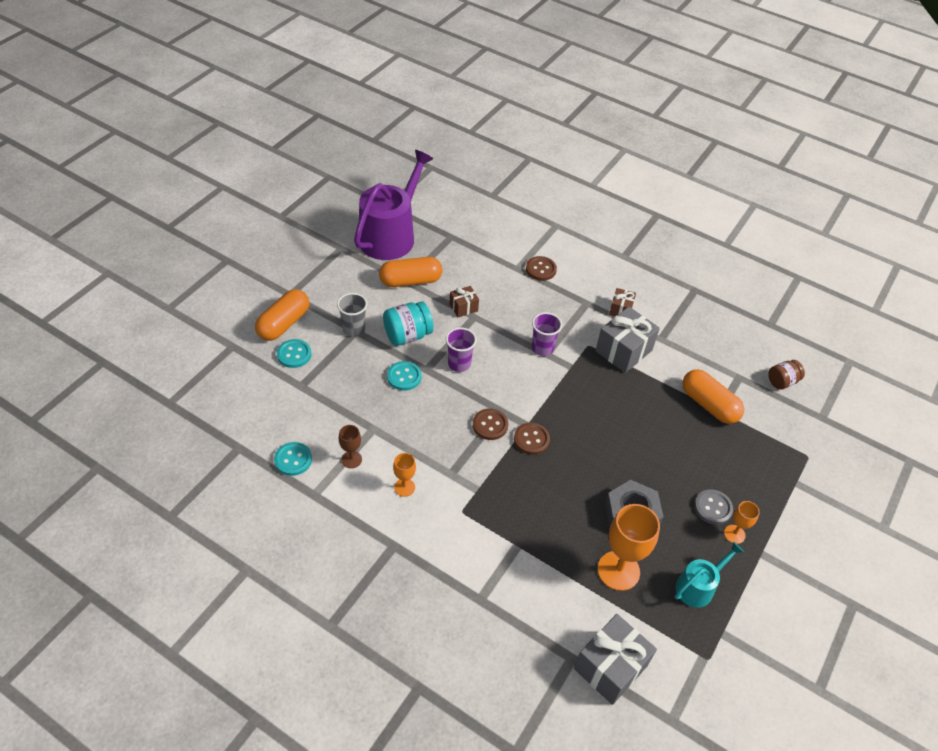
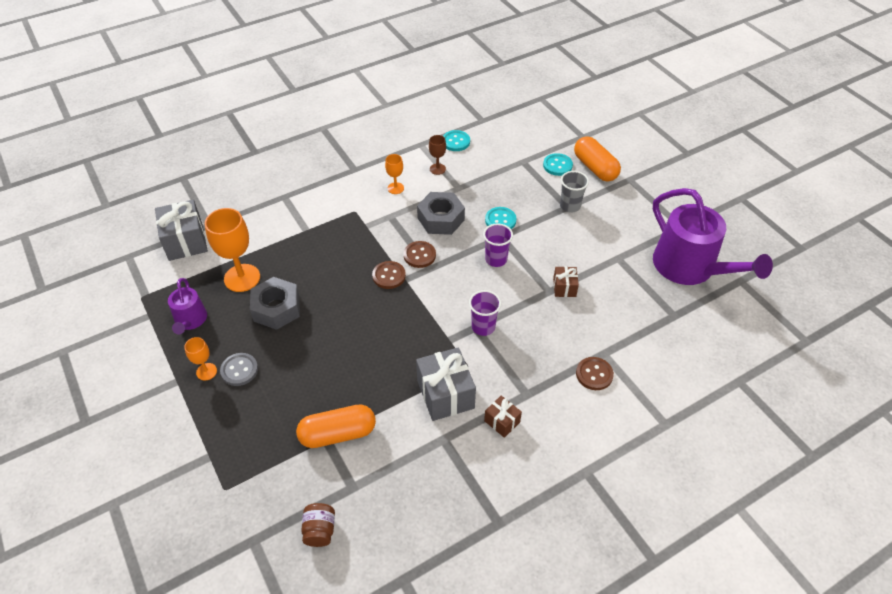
camera: 120 degrees right, 0 degrees up
(407, 335) = (546, 237): turquoise jar -> none
(410, 281) = (616, 261): orange capsule -> none
(430, 426) = (441, 219): none -> grey nut
(698, 586) = (190, 320): turquoise watering can -> purple watering can

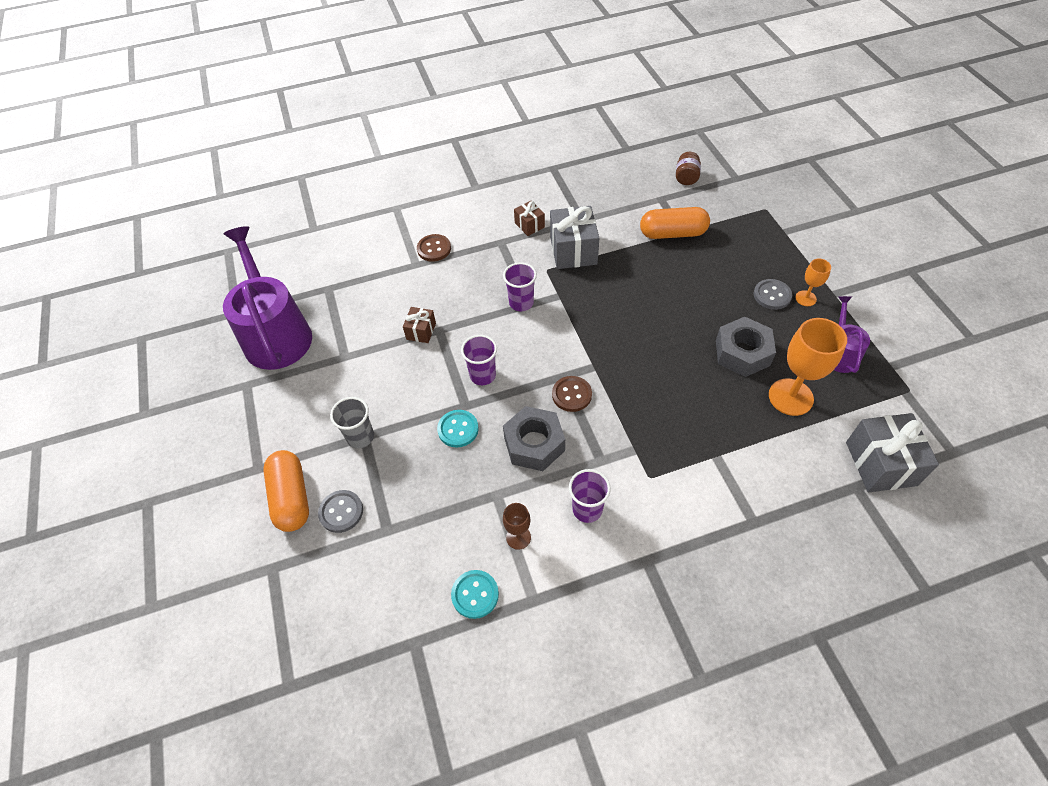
camera: 165 degrees left, 5 degrees up
(389, 276) = (612, 373): brown button -> none
(395, 188) = (587, 509): orange goblet -> purple cup
(557, 165) = (341, 512): turquoise button -> grey button

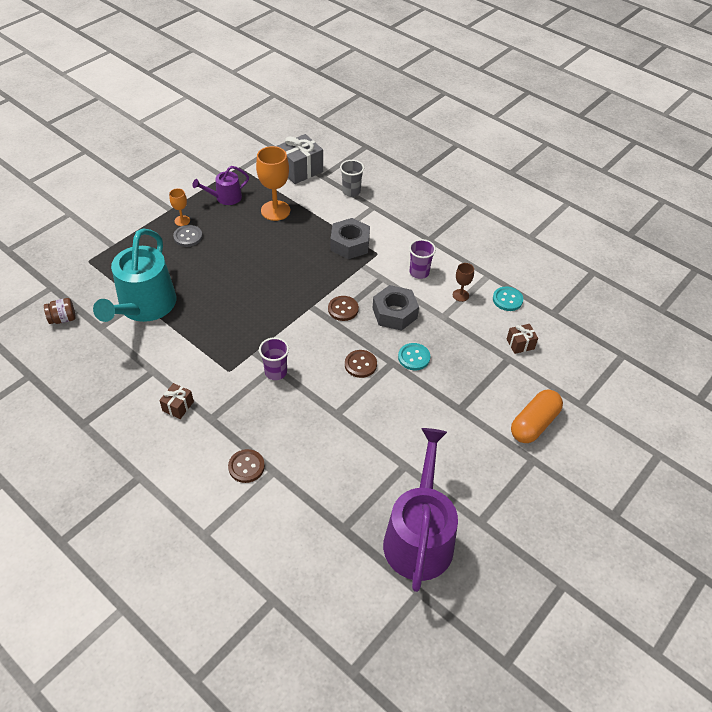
camera: 125 degrees left, 5 degrees down
(276, 334) = (419, 536): purple watering can -> purple watering can turned 150 degrees clockwise
(341, 512) = (519, 389): grey button -> none
(360, 437) = (462, 411): grey cup -> grey cup (351, 192)
(421, 331) = (345, 425): brown gift -> brown gift (520, 344)
(483, 375) = (360, 364): purple cup -> brown button
(573, 250) = (196, 362): grey gift -> none
(672, 233) = (144, 306): orange capsule -> turquoise watering can
(742, 353) = (252, 238): grey nut -> grey nut (350, 244)

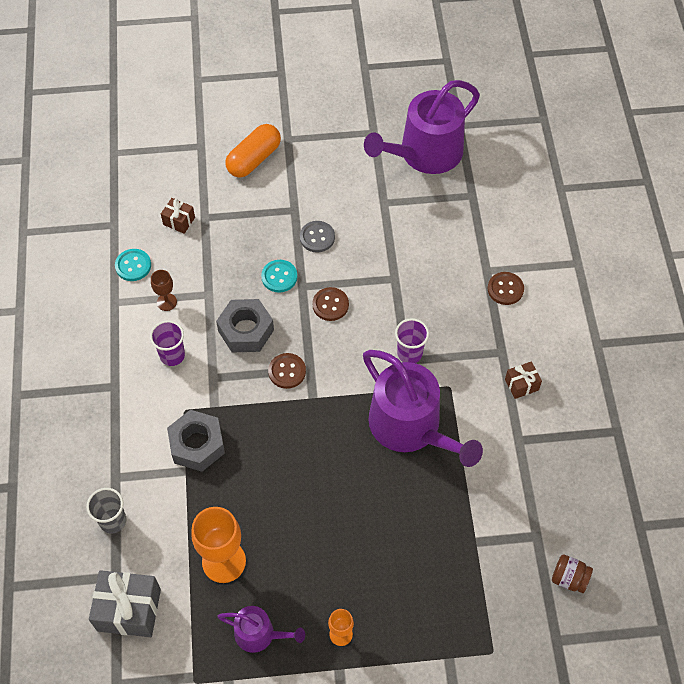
camera: 135 degrees left, 10 degrees up
(144, 306) = (474, 529): turquoise watering can -> none
(188, 237) = (354, 600): grey button -> grey button (317, 237)
(233, 331) = (411, 427): none -> purple watering can
(534, 423) = (254, 159): orange capsule -> orange capsule turned 45 degrees counterclockwise

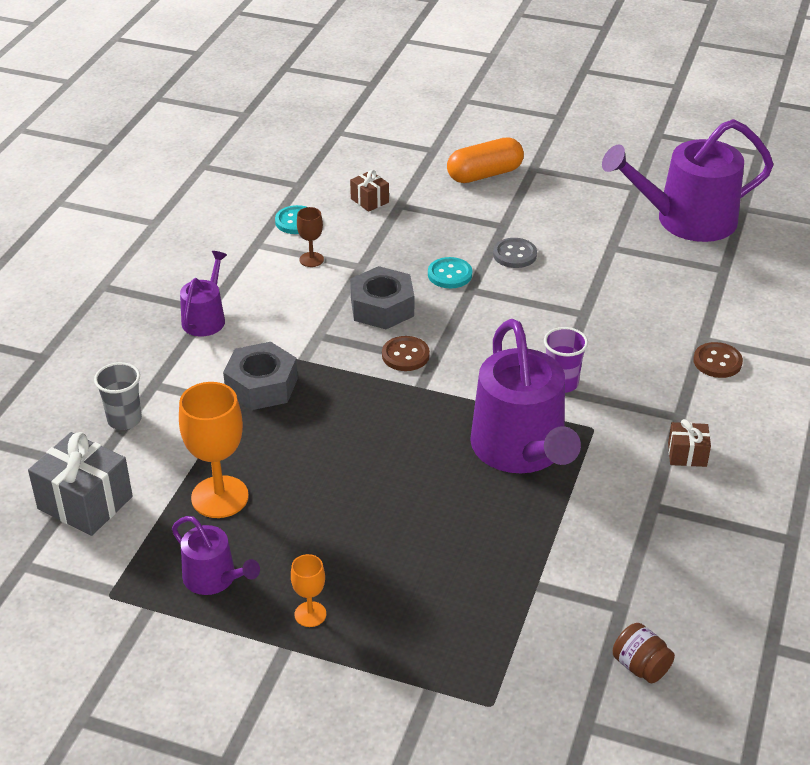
camera: 25 degrees right, 20 degrees down
(117, 395) = (205, 318): none -> purple watering can
(172, 355) = (287, 304): purple cup -> none
(330, 305) = (493, 314): brown button -> none

